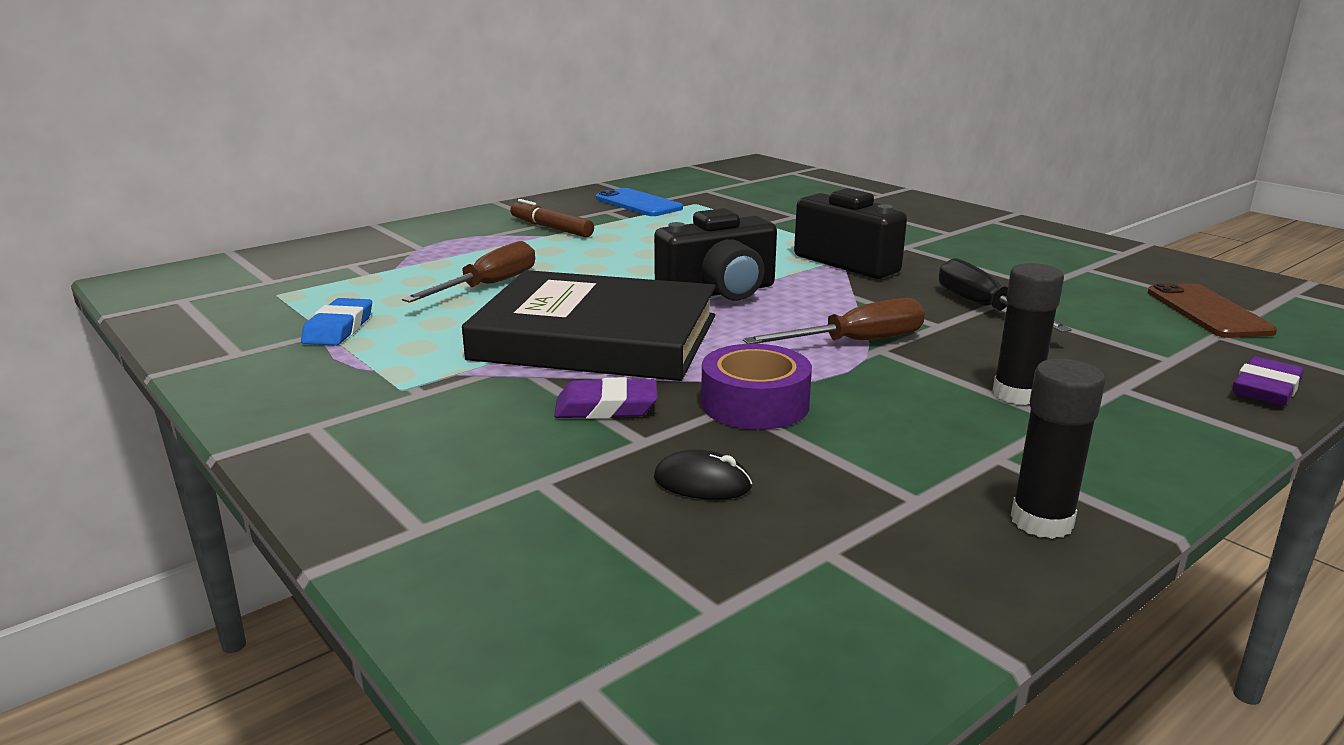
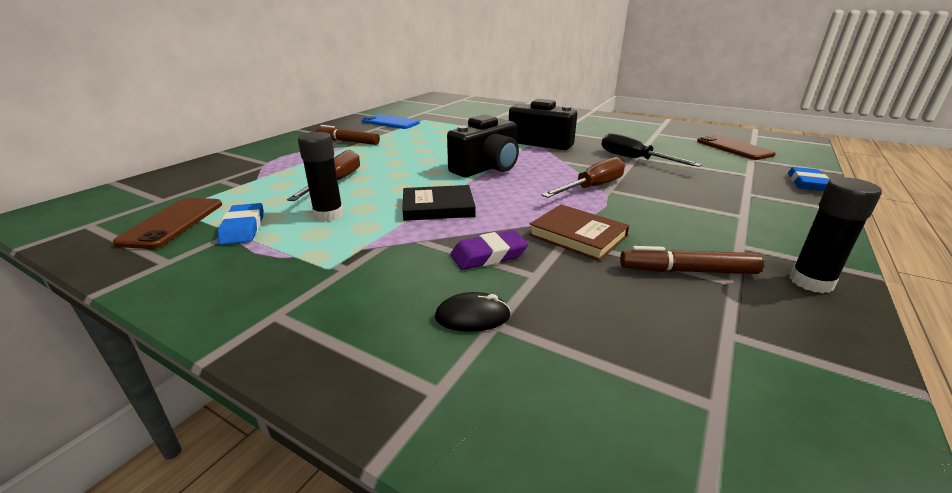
camera: 20 degrees left, 5 degrees up
(267, 310) = (173, 223): none -> brown phone
(596, 337) = (438, 207): black book -> black book, size x0.48
(702, 482) = (603, 299): black mouse -> black mouse (472, 316)
(755, 404) = (577, 235): purple tape -> brown book
(863, 473) = (687, 271): none -> brown marker
(1016, 394) = (705, 205): black glue stick -> black glue stick (328, 215)
(1265, 389) = (806, 183): purple eraser -> blue eraser

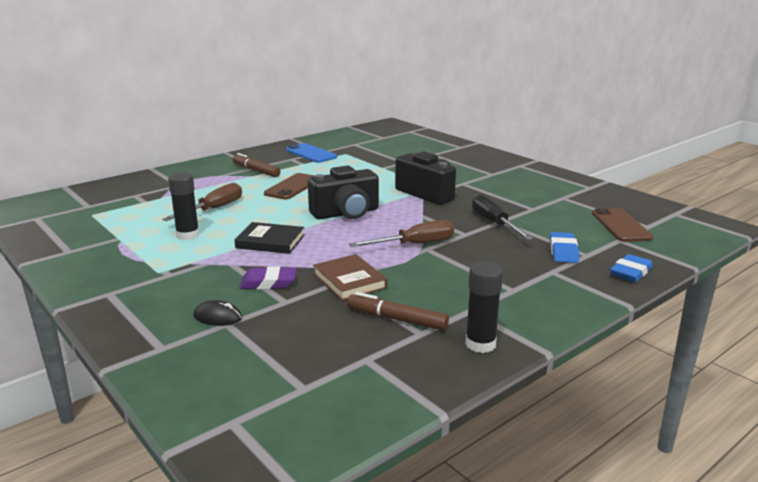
camera: 20 degrees right, 5 degrees down
(173, 223) = (86, 225): brown phone -> brown phone (292, 187)
(243, 228) = (126, 236): blue eraser -> blue eraser (563, 251)

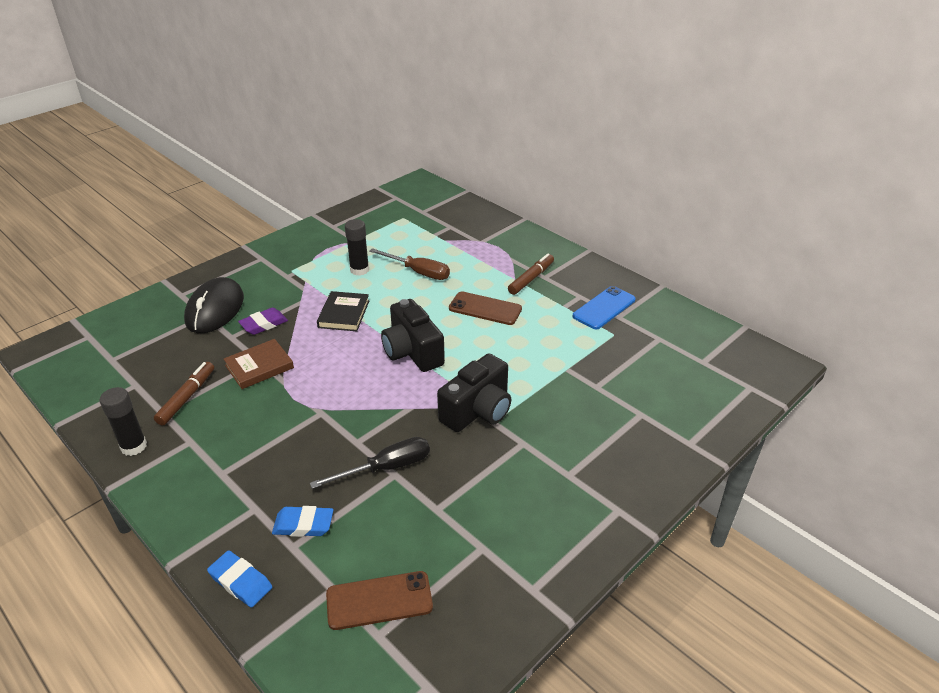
camera: 85 degrees right, 15 degrees up
(218, 317) = (215, 309): black mouse -> black mouse, size x2.21
(268, 283) = (264, 324): purple eraser -> purple eraser turned 60 degrees clockwise
(415, 244) = (331, 404): brown screwdriver -> none

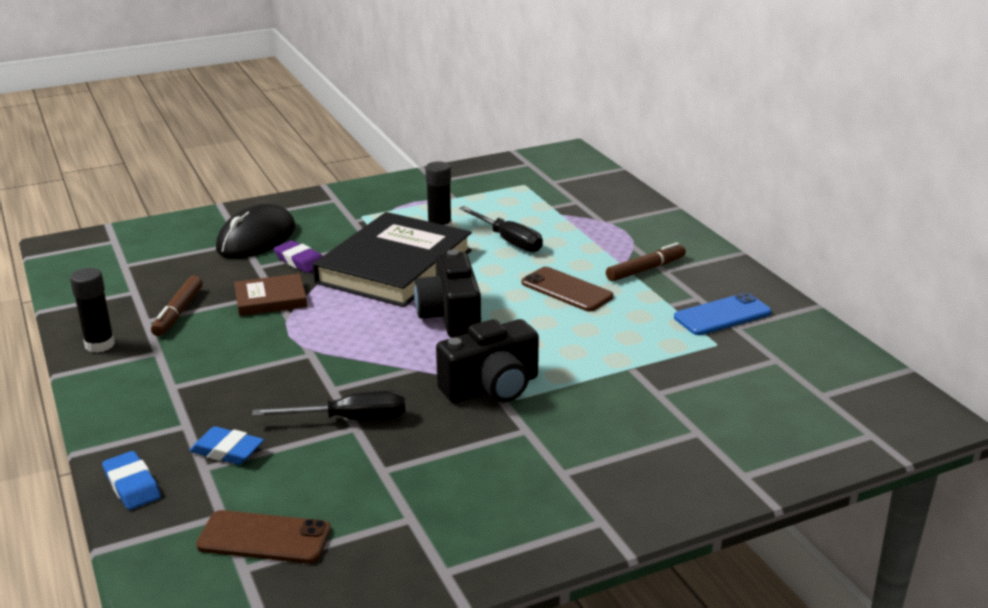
camera: 20 degrees right, 10 degrees down
(187, 397) = (178, 312): brown marker -> brown marker turned 150 degrees clockwise
(264, 324) = (300, 261): purple eraser -> purple eraser turned 60 degrees clockwise
(344, 314) = (394, 266): black book -> black book, size x2.09
(418, 272) = (508, 241): brown screwdriver -> black screwdriver

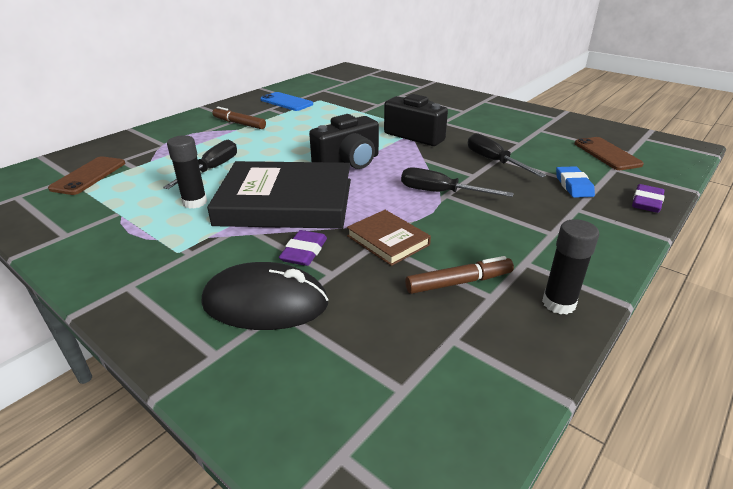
camera: 115 degrees left, 5 degrees up
(132, 485) = (646, 202): blue eraser -> purple eraser
(318, 352) = (440, 192): none -> black screwdriver
(566, 290) = (283, 138): brown phone -> brown phone (89, 176)

